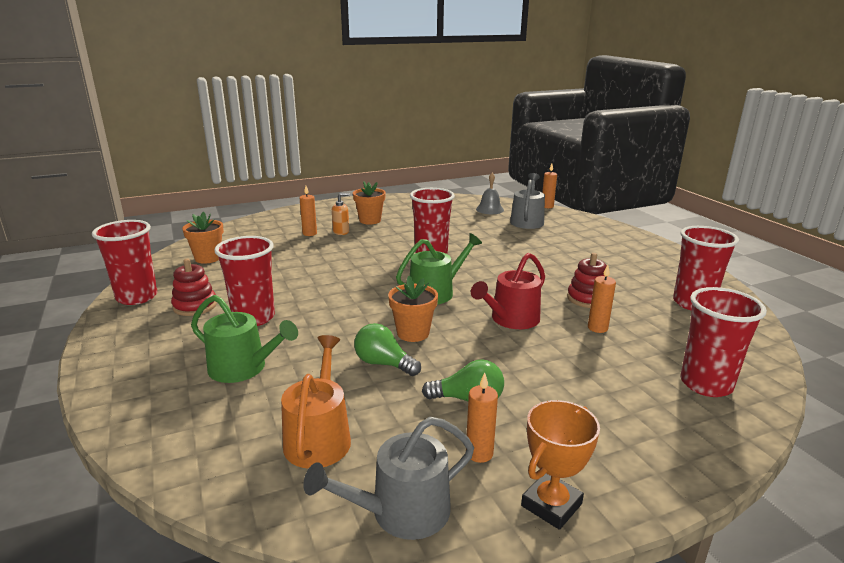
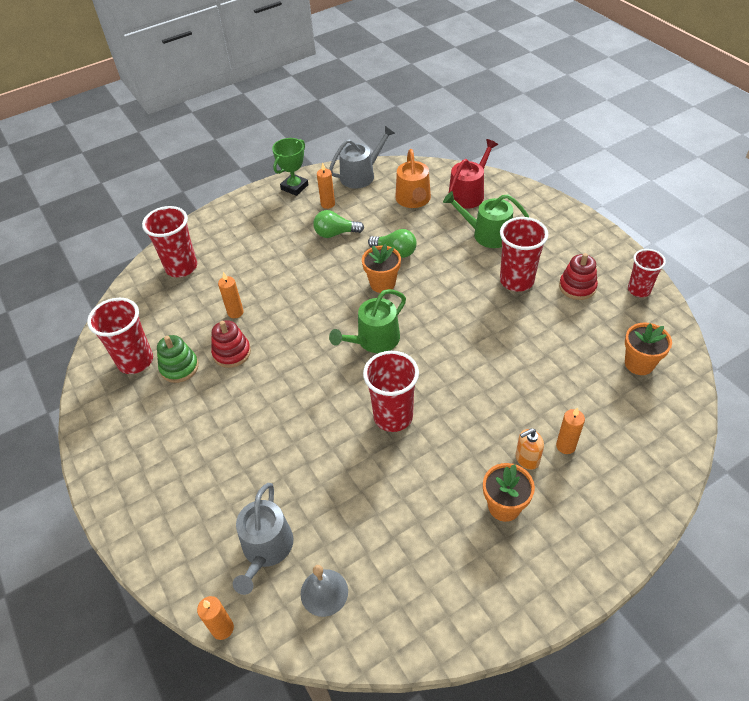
camera: 175 degrees right, 25 degrees up
(137, 297) = (639, 290): red cup -> red cup, size x0.65
(511, 319) = (305, 312): red watering can -> red watering can (468, 194)
(551, 505) = (294, 187): orange trophy -> green trophy
(639, 295) = (179, 367): none -> green stacking toy

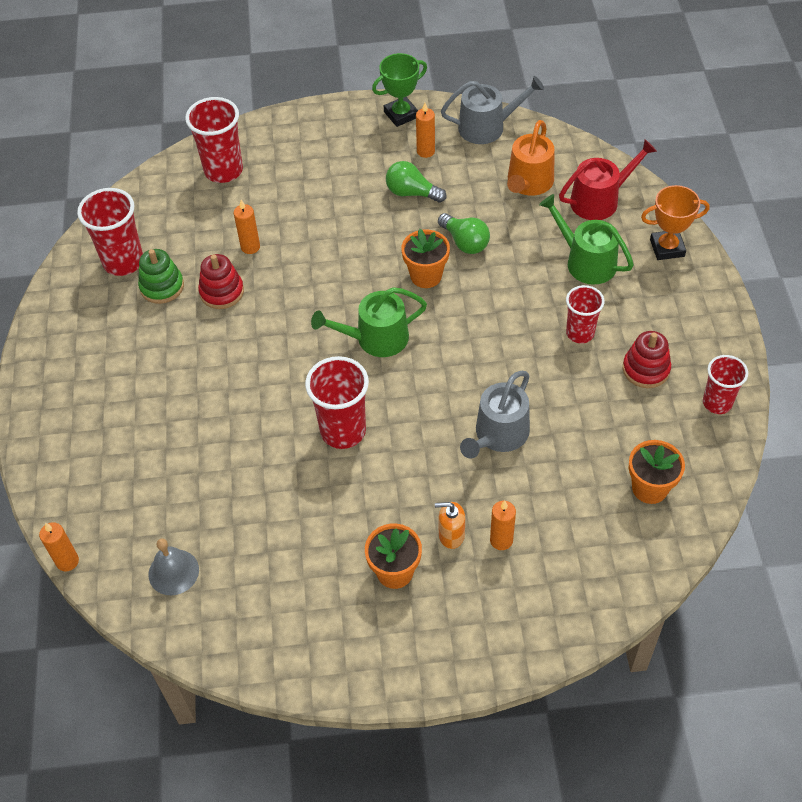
camera: 25 degrees right, 5 degrees up
(266, 549) = (144, 508): grey watering can -> grey watering can (498, 435)
(516, 281) = (580, 333): red cup -> red cup, size x0.65
(534, 207) = (667, 248): none -> orange trophy

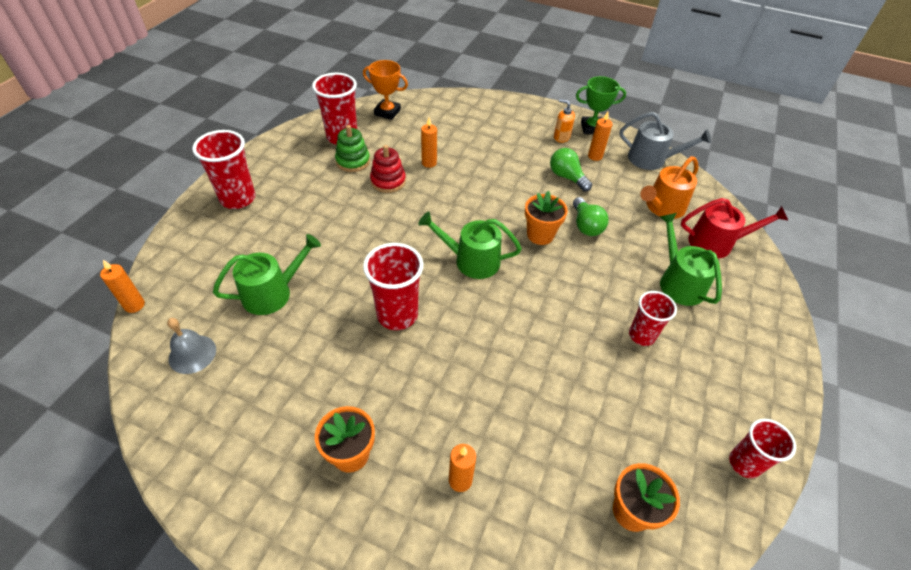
camera: 25 degrees right, 5 degrees down
(200, 474) = (272, 293): none -> green watering can
(223, 170) = (447, 113): red cup -> red cup (238, 198)
(451, 535) = (420, 449): orange soap dispenser -> orange soap dispenser (561, 137)
(498, 435) = (519, 383): grey watering can -> none
(646, 369) = (687, 395): red stacking toy -> none
(667, 248) = (759, 304): orange trophy -> orange trophy (387, 112)

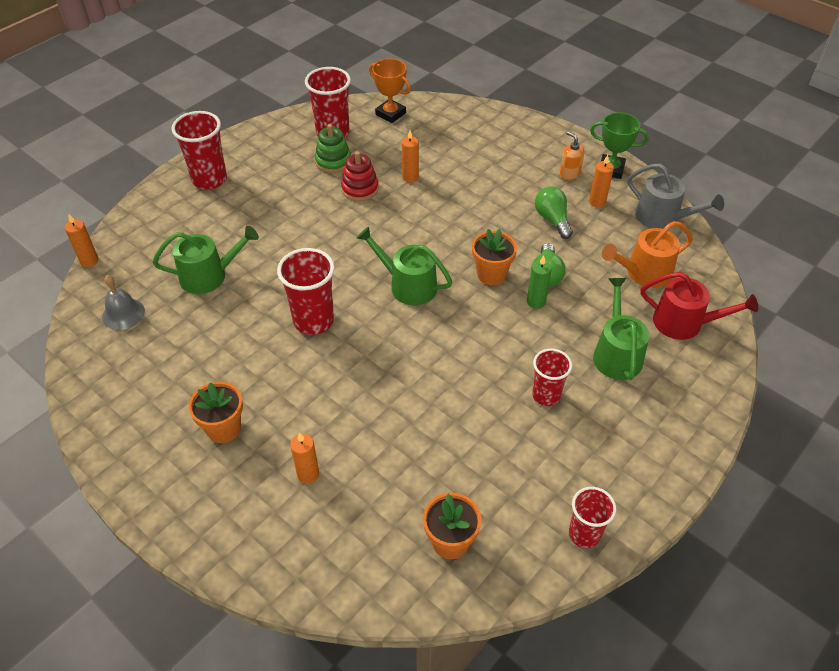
camera: 20 degrees right, 0 degrees up
(589, 251) = (536, 302): none -> green candle

